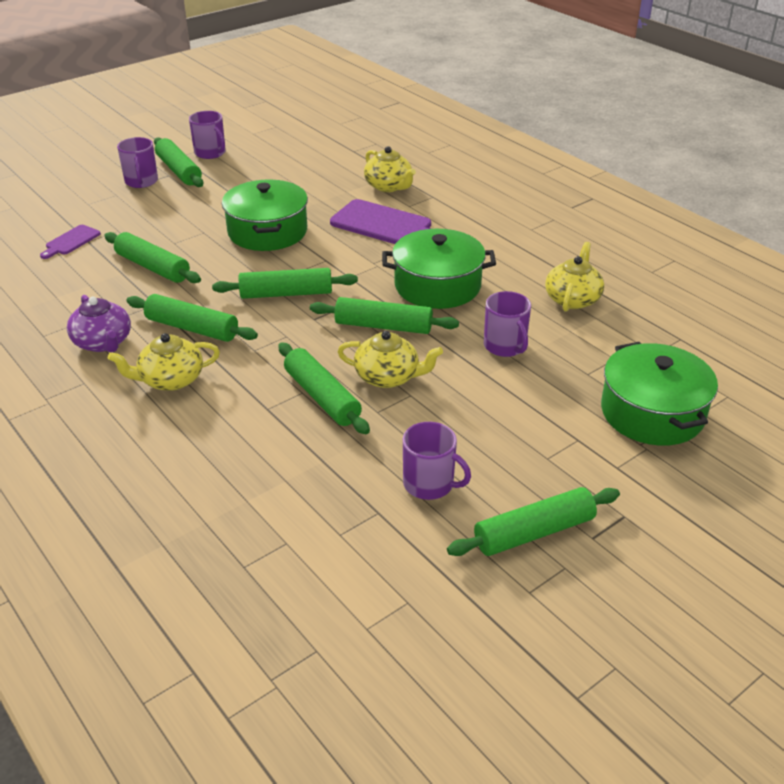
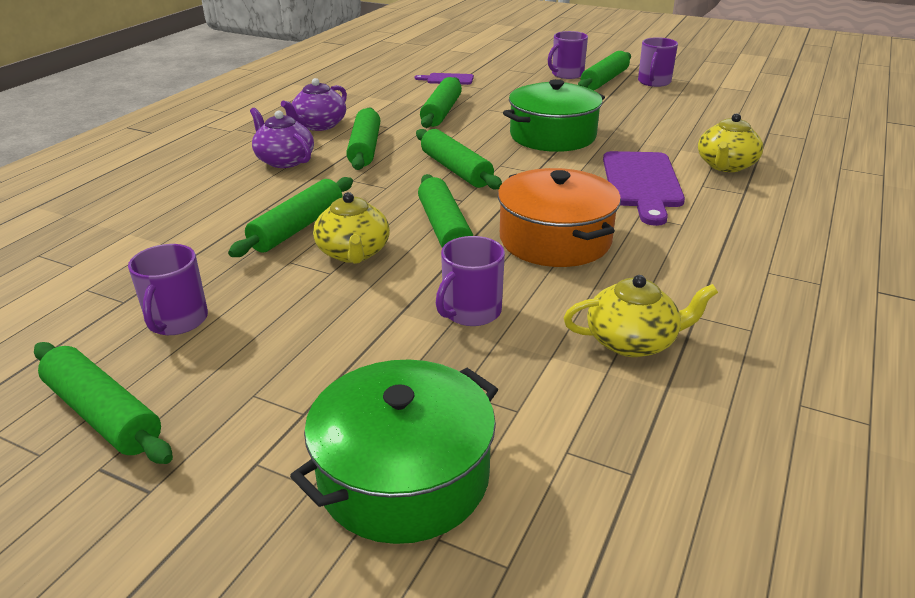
camera: 65 degrees right, 5 degrees down
(170, 380) = (284, 160): yellow teapot -> purple teapot
(437, 286) = (555, 239): green pot -> orange pot

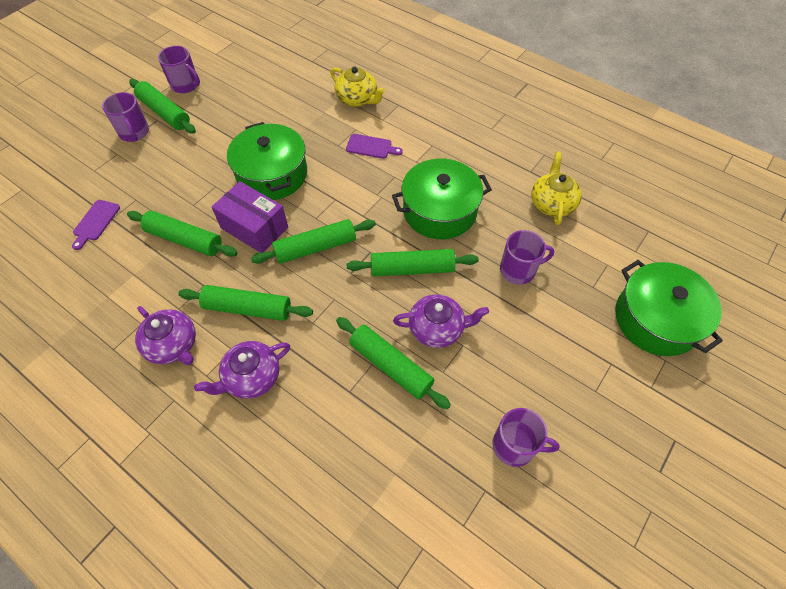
camera: 80 degrees left, 25 degrees up
(103, 414) = (614, 479): green rolling pin -> none
(353, 253) = (437, 328): yellow teapot -> purple teapot
(470, 138) = (254, 227): none -> purple box
(470, 312) = (518, 270): purple mug -> purple mug turned 60 degrees counterclockwise
(555, 239) = (439, 211): orange pot -> green pot
(642, 183) = (371, 147): purple cutting board -> purple cutting board, size x0.52

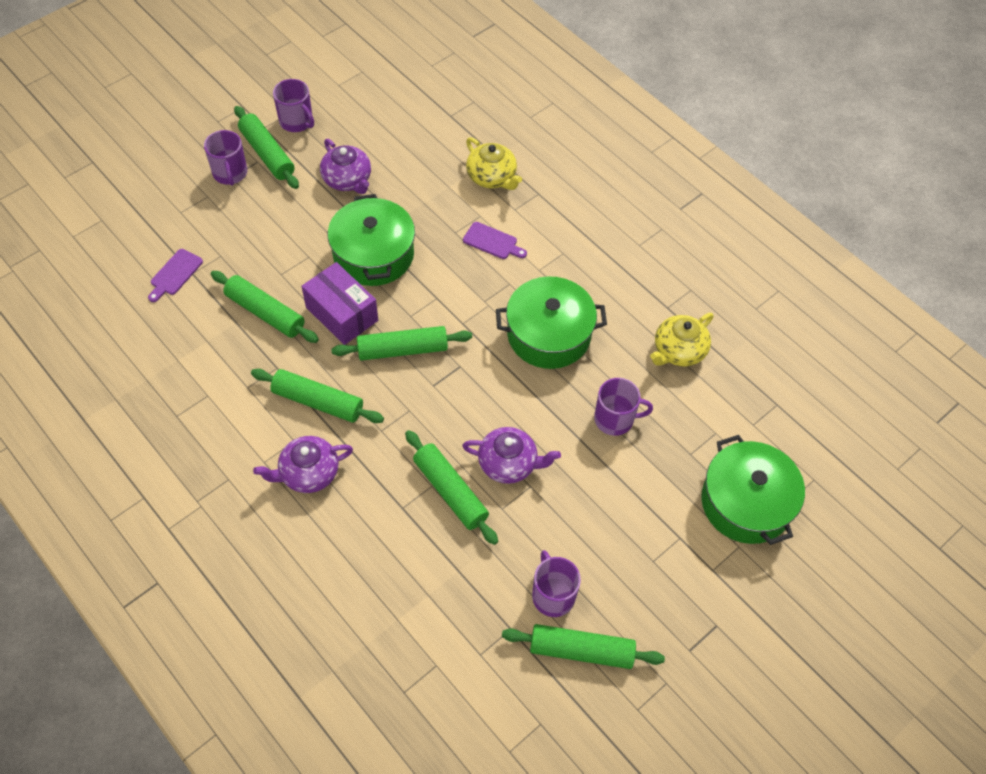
camera: 10 degrees right, 0 degrees up
(173, 345) = (236, 424): purple teapot -> purple teapot (347, 180)
(412, 269) = (500, 394): green rolling pin -> green rolling pin (581, 650)
(515, 446) = (552, 595): purple mug -> purple mug turned 135 degrees counterclockwise
(552, 203) = (678, 351): yellow teapot -> yellow teapot turned 150 degrees counterclockwise

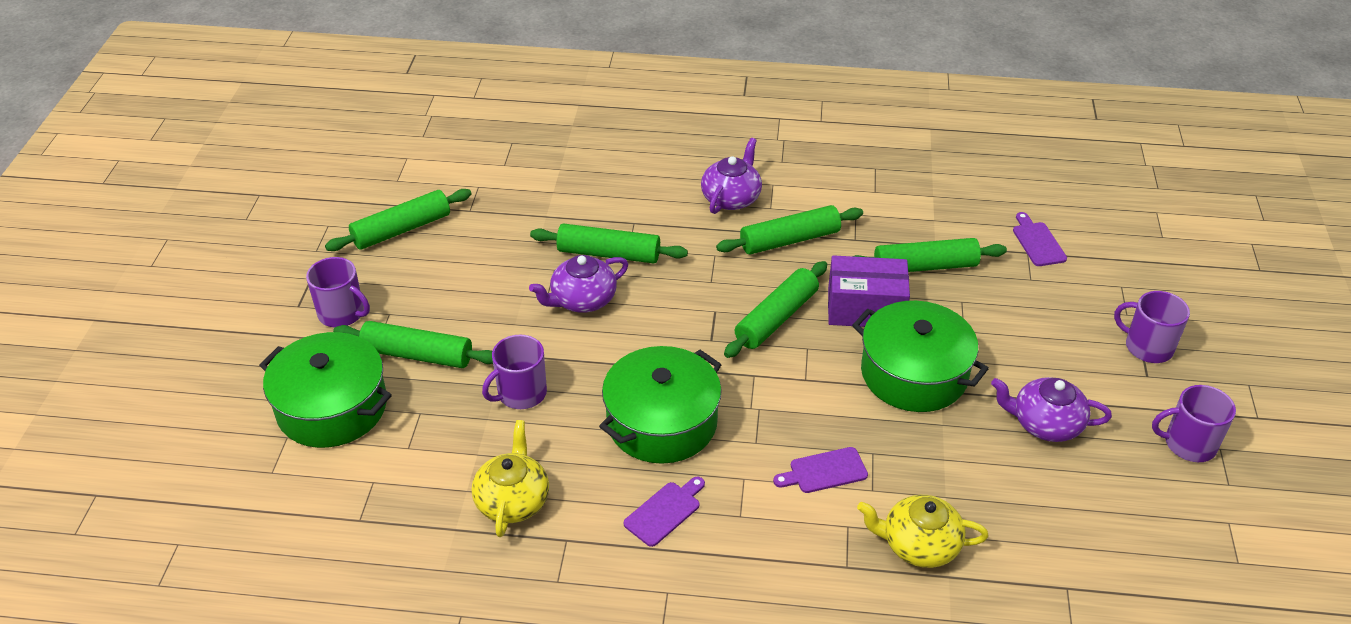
camera: 140 degrees right, 15 degrees down
(267, 154) = (1152, 390): green rolling pin -> green rolling pin (417, 355)
(552, 595) = (456, 245): purple mug -> purple mug (342, 313)
(600, 283) = (665, 512): none -> purple cutting board

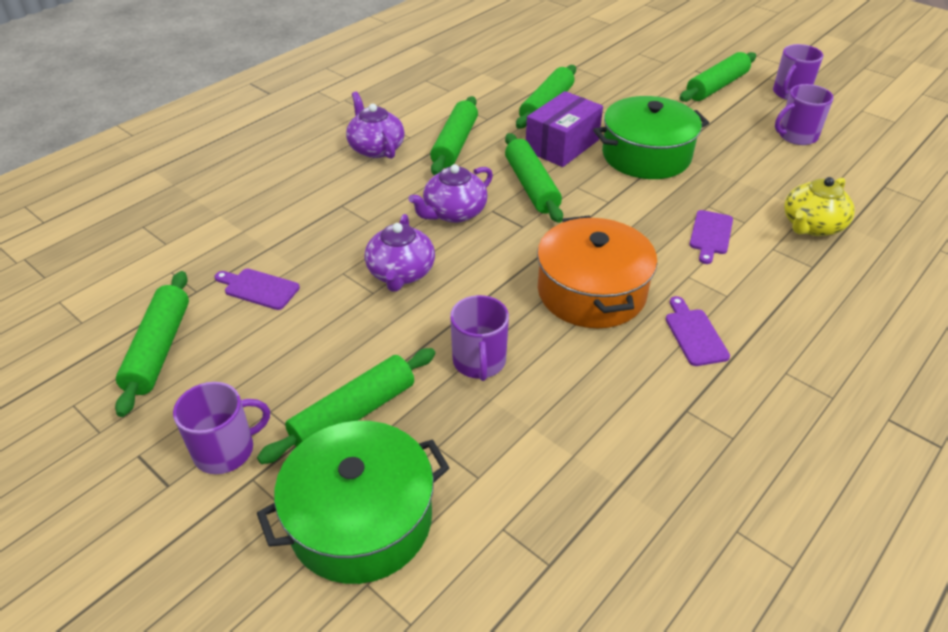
camera: 55 degrees left, 0 degrees up
(513, 500) = (612, 426): yellow teapot -> none
(609, 254) = (362, 234): green rolling pin -> green rolling pin (716, 86)
(662, 422) = (591, 292): green pot -> orange pot
(1037, 242) = (570, 60): purple cutting board -> purple cutting board (259, 288)
(1045, 424) = (735, 130): purple teapot -> purple teapot (454, 212)
(1147, 347) = (698, 69): purple mug -> purple mug (796, 136)

